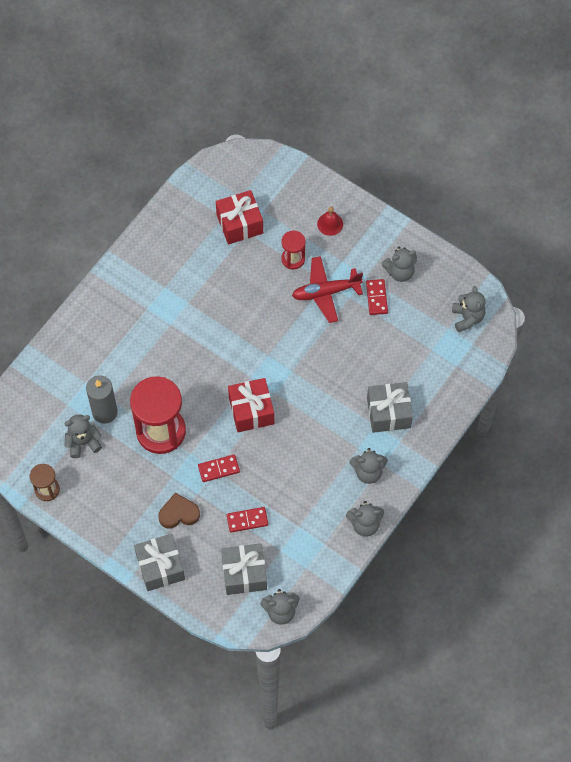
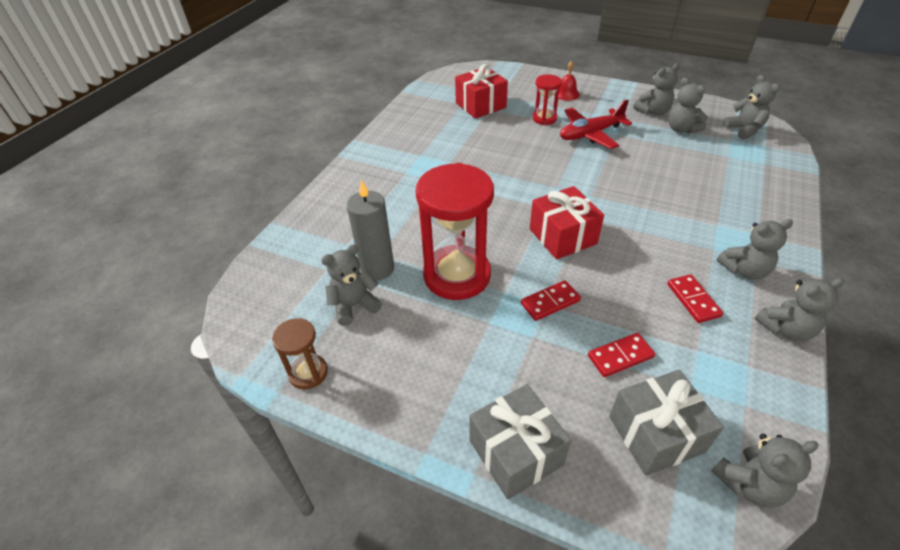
camera: 10 degrees left, 20 degrees down
(179, 513) = (516, 367): brown heart -> none
(376, 298) = (644, 130): red domino -> red domino (693, 300)
(388, 413) = (725, 212): grey gift -> none
(411, 304) = (681, 129): none -> grey teddy bear

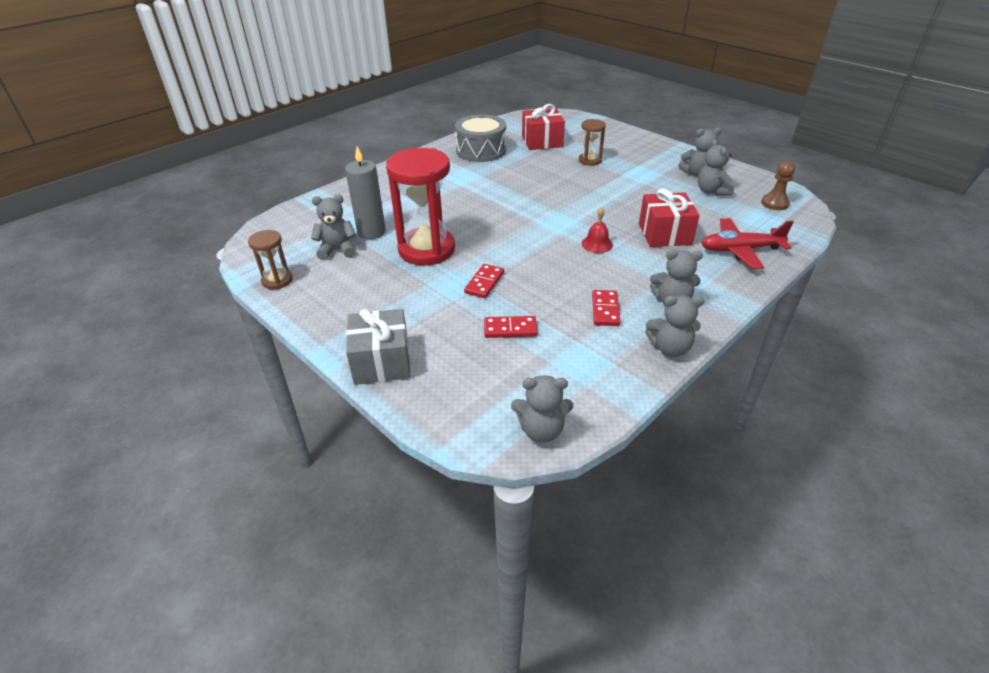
camera: 20 degrees right, 5 degrees down
(425, 130) = (481, 150): none -> grey drum
(544, 118) = (590, 160): red hourglass -> brown hourglass
(550, 302) = (484, 283): red domino -> red domino turned 60 degrees counterclockwise
(562, 236) = (532, 244): red gift -> red gift (664, 234)
(566, 94) = (626, 146): red bell -> red bell (597, 244)
(590, 134) = (621, 179): red plane -> red plane (740, 250)
(656, 434) = (495, 381): grey gift -> none
(744, 130) = (774, 203): grey teddy bear -> brown pawn

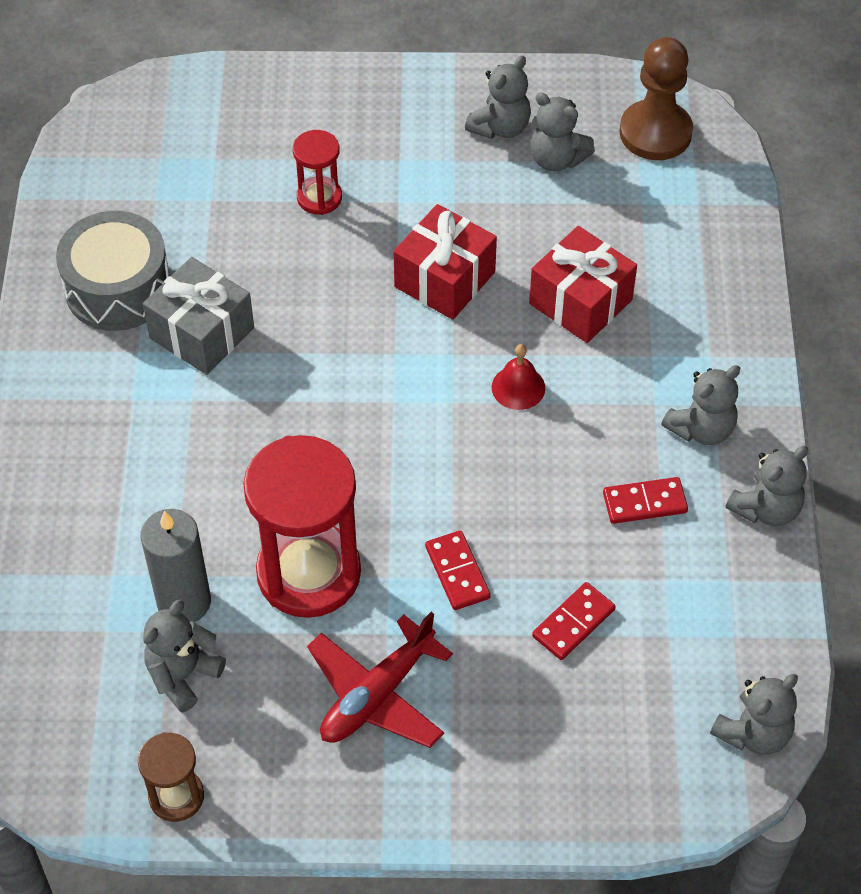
camera: 45 degrees left, 15 degrees up
(381, 362) = (488, 796): grey gift -> grey gift (202, 333)
(542, 141) = (191, 195): red gift -> red gift (444, 279)
(590, 160) = (319, 197): brown hourglass -> red hourglass
(605, 310) = (644, 502): red domino -> red domino turned 60 degrees counterclockwise
(740, 250) = (694, 269): red plane -> red plane (377, 694)
(774, 203) = (655, 133): brown pawn -> brown pawn, size x1.61

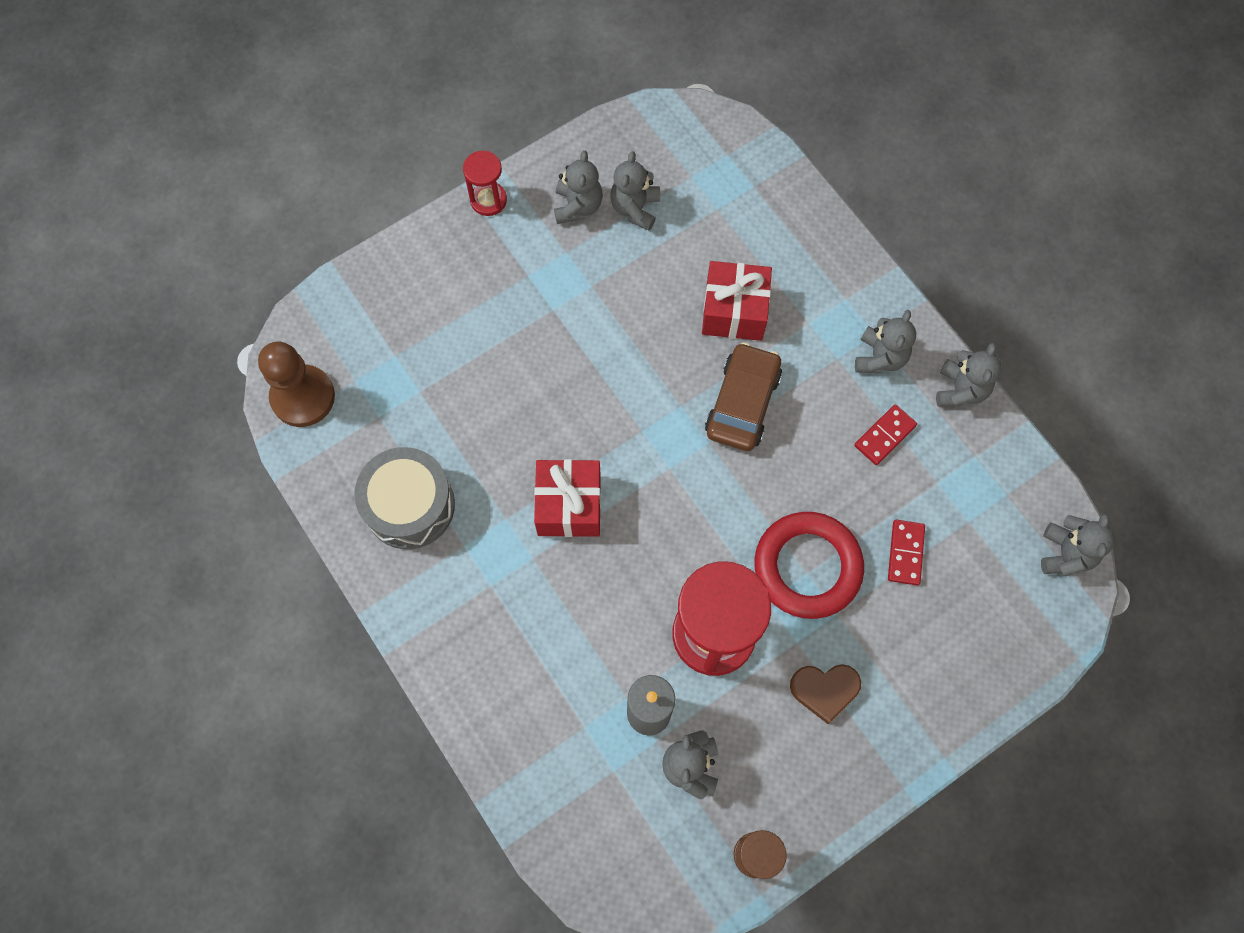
camera: 35 degrees left, 15 degrees up
(202, 333) = (498, 502): grey gift -> none
(319, 197) = (495, 341): red hourglass -> red hourglass (488, 200)
(377, 694) = (824, 690): red plane -> brown heart
(444, 279) = (632, 351): red gift -> red gift (569, 505)
(457, 572) = (807, 567): red domino -> red ring
(518, 387) = (742, 403): red bell -> brown car
(556, 159) = (635, 208): grey teddy bear -> grey teddy bear turned 105 degrees clockwise
(655, 133) = (685, 147): brown pawn -> brown pawn (303, 397)

